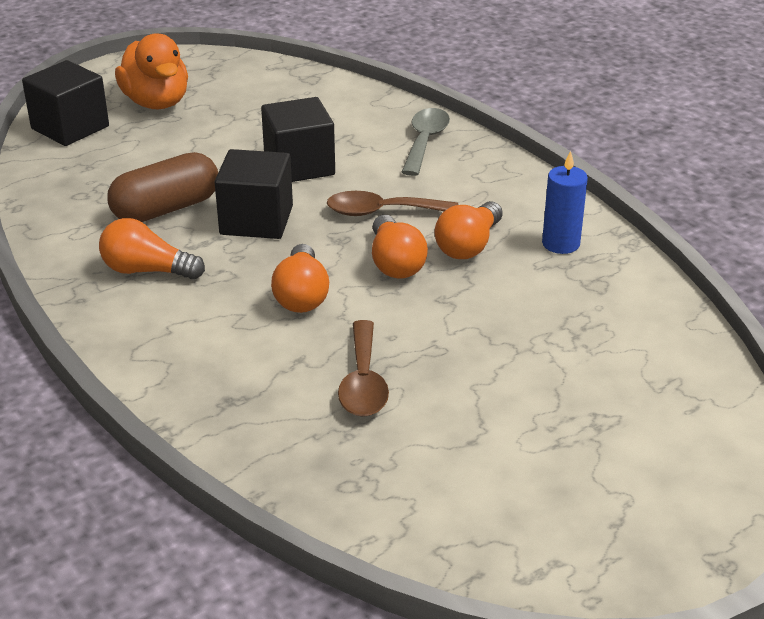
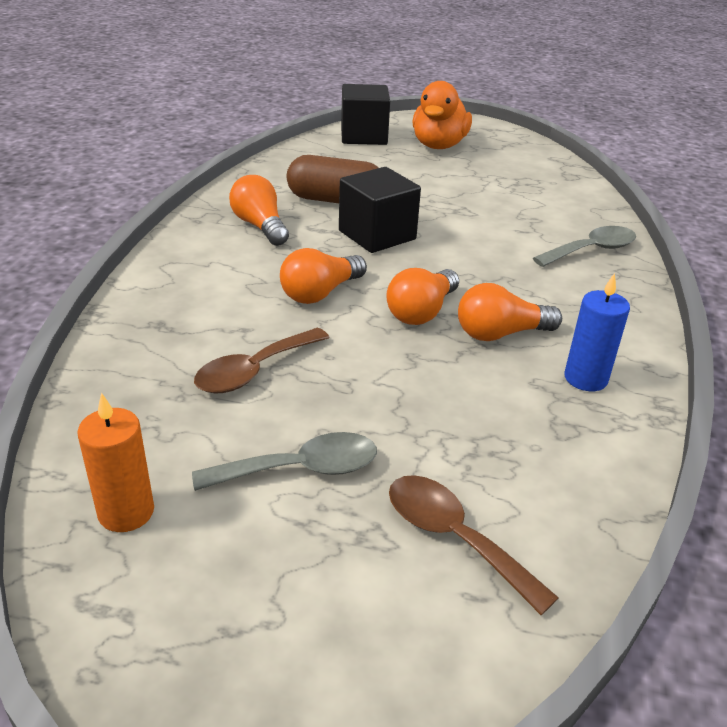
camera: 45 degrees right, 0 degrees up
(299, 165) = (466, 219): black cube -> none
(382, 212) = (473, 275): brown spoon -> brown spoon (454, 538)
(454, 521) = (126, 512): none -> orange candle
(504, 417) = (301, 469): none -> grey spoon

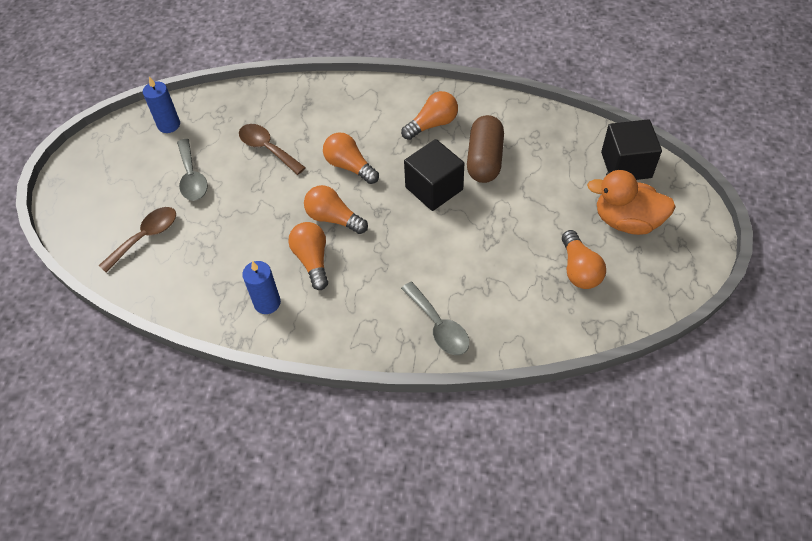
camera: 90 degrees right, 20 degrees up
(126, 512) = (169, 125): orange candle -> blue candle
(501, 172) = (579, 269): none -> orange light bulb

